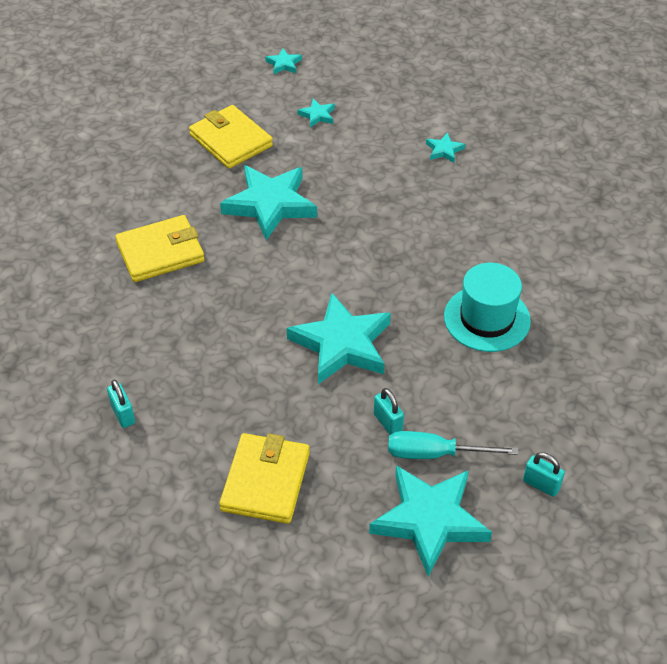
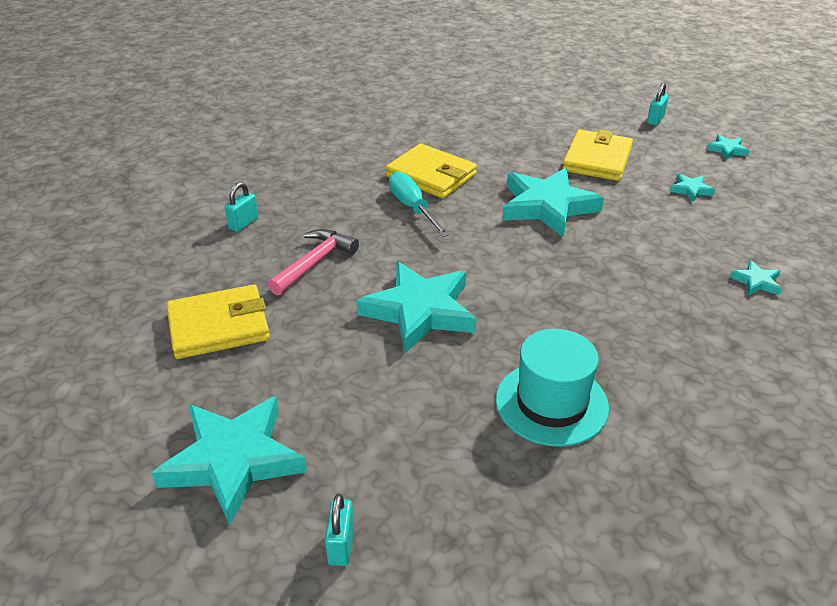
camera: 60 degrees right, 10 degrees down
(227, 384) = (315, 262): none -> pink hammer
(388, 422) = (344, 380): turquoise padlock -> turquoise padlock (655, 120)
(435, 454) = (326, 431): turquoise screwdriver -> turquoise screwdriver (413, 208)

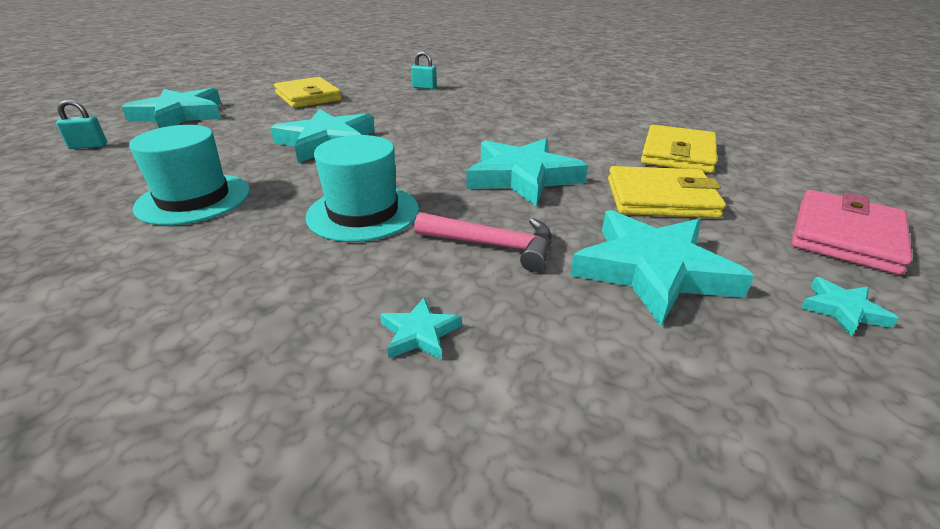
camera: 75 degrees right, 5 degrees down
(315, 262) = (384, 108): pink hammer -> pink hammer (494, 245)
(413, 208) = (477, 126): turquoise screwdriver -> none
(431, 175) = (538, 127): yellow wallet -> yellow wallet (678, 154)
(599, 294) = (363, 213): none -> turquoise hat
(655, 120) = (845, 236): turquoise padlock -> pink wallet
(691, 190) = (652, 271): turquoise star -> turquoise star, size x2.31

